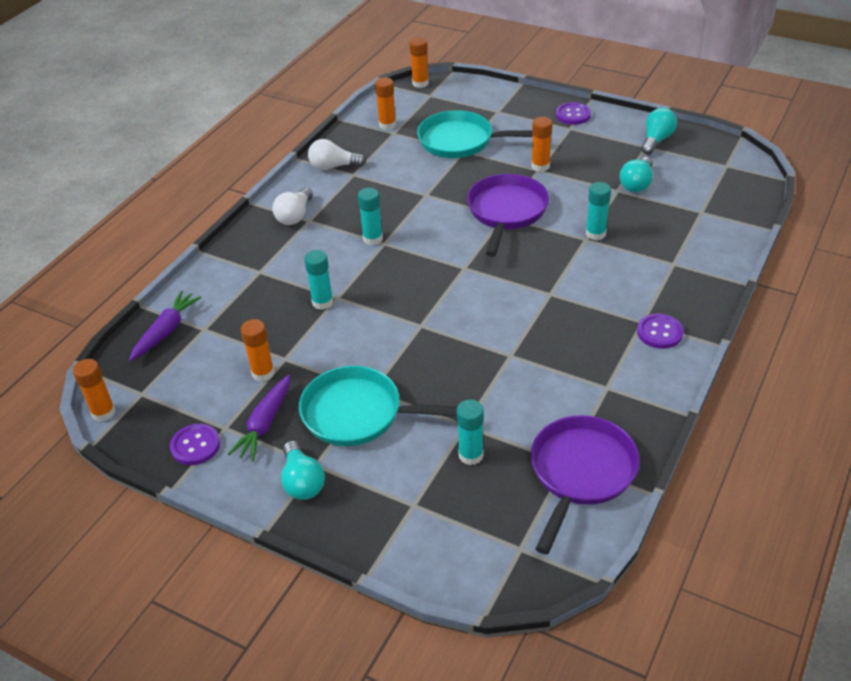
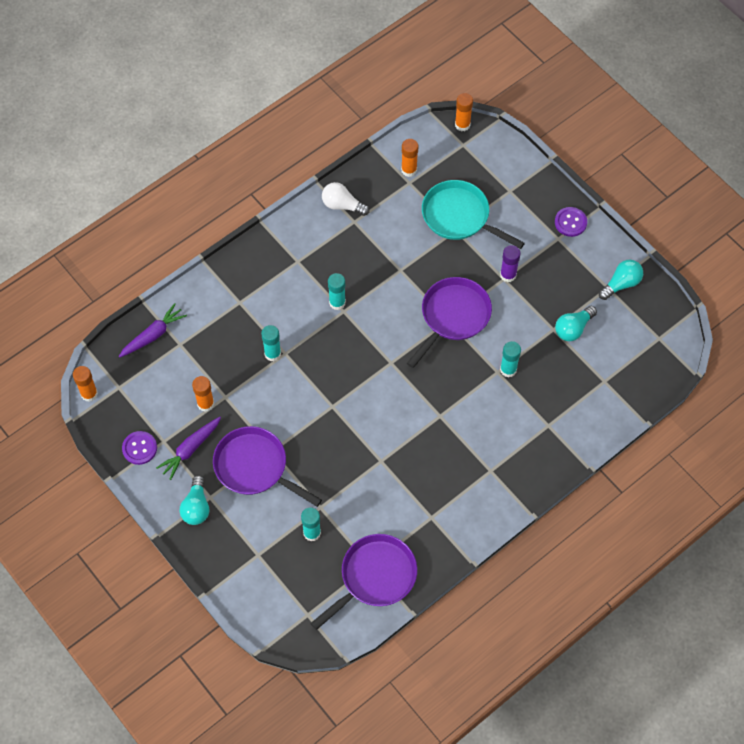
camera: 20 degrees right, 20 degrees up
(295, 216) = (289, 252): white light bulb -> none
(359, 413) = (255, 467): turquoise pan -> purple pan
(540, 166) = (508, 275): orange glue stick -> purple glue stick
(659, 332) = (496, 486): purple button -> none

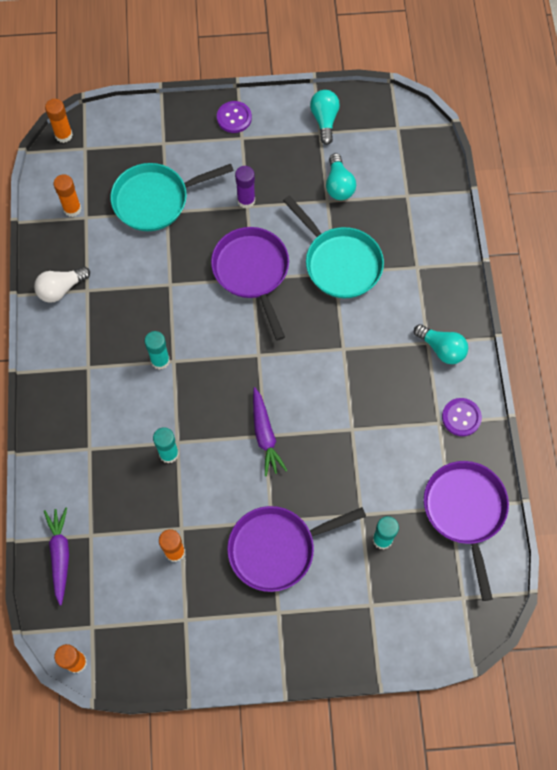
camera: 55 degrees left, 5 degrees up
(139, 448) = (176, 649): purple button -> purple button (461, 417)
(190, 449) = (213, 599): purple carrot -> purple carrot (265, 435)
(196, 507) = (280, 632): turquoise light bulb -> turquoise light bulb (442, 349)
(508, 369) = (339, 262): turquoise glue stick -> turquoise pan

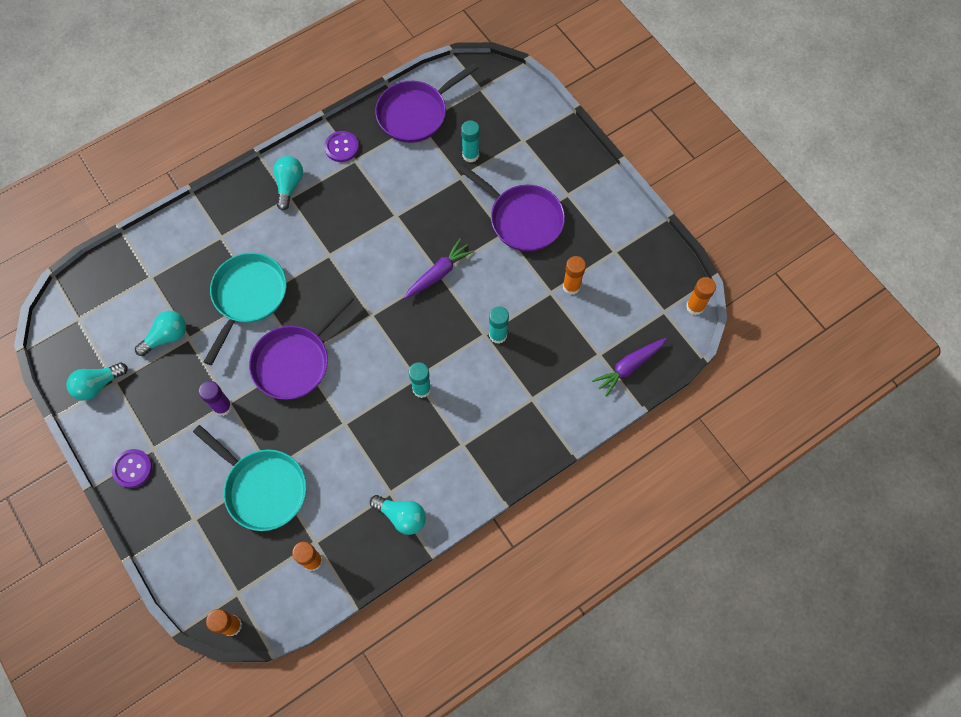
camera: 120 degrees left, 0 degrees up
(61, 289) = (402, 516): white light bulb -> turquoise light bulb

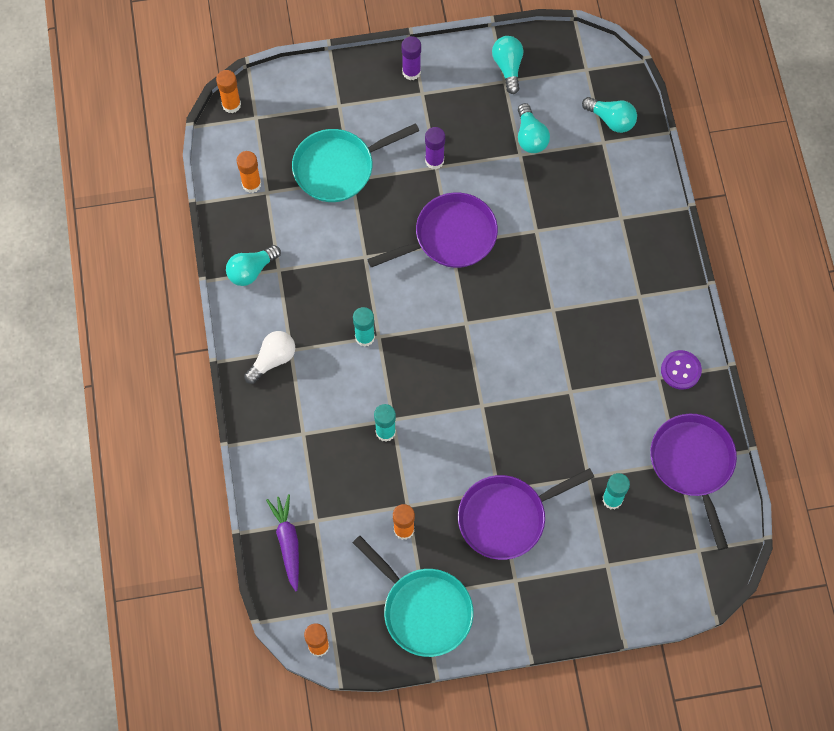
camera: 115 degrees right, 0 degrees up
(132, 468) = (411, 72): purple button -> purple glue stick
(248, 297) = (539, 219): turquoise pan -> turquoise pan (423, 609)
(289, 185) = (654, 301): turquoise light bulb -> turquoise light bulb (611, 120)
(295, 361) = (450, 237): purple pan -> purple pan turned 90 degrees clockwise
(439, 273) = (482, 405): purple carrot -> none
(478, 455) = (273, 360): none -> white light bulb

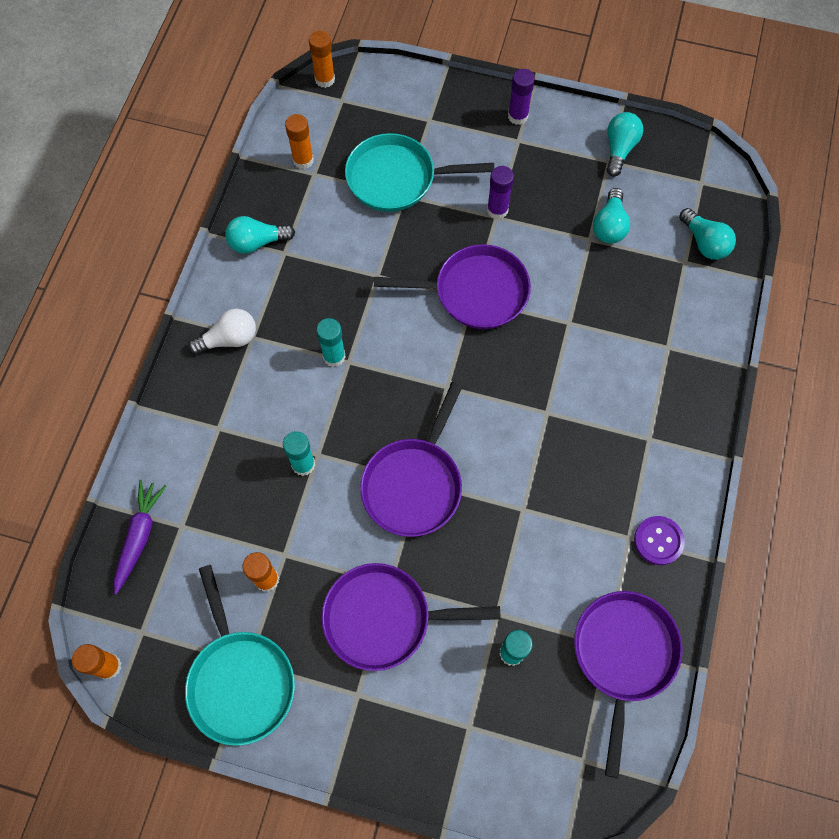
camera: 25 degrees right, 0 degrees up
(479, 408) = (414, 483): none -> purple pan

